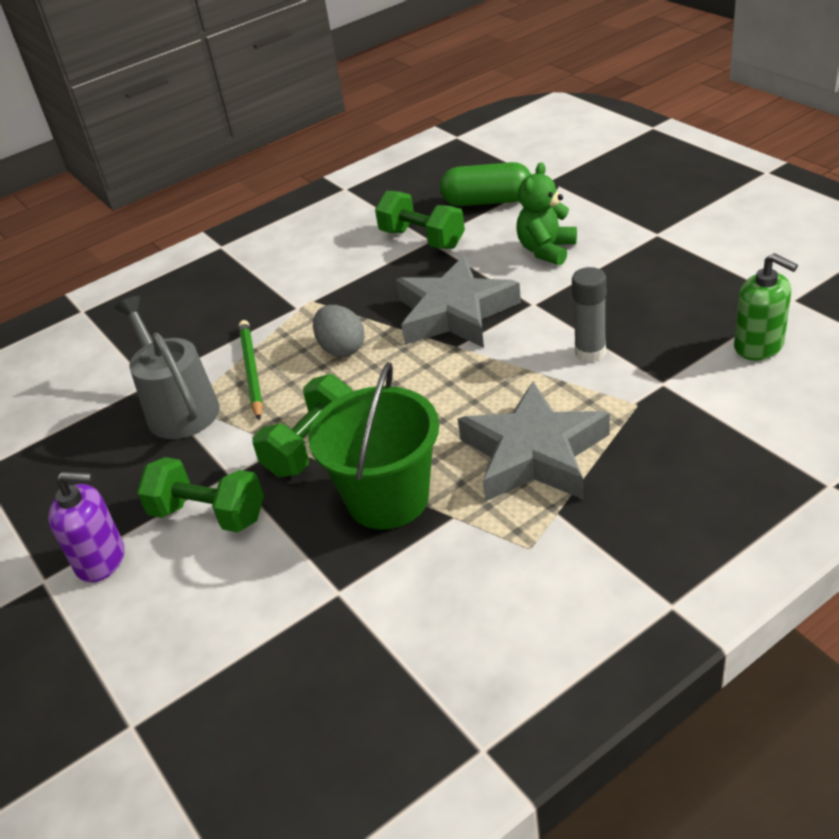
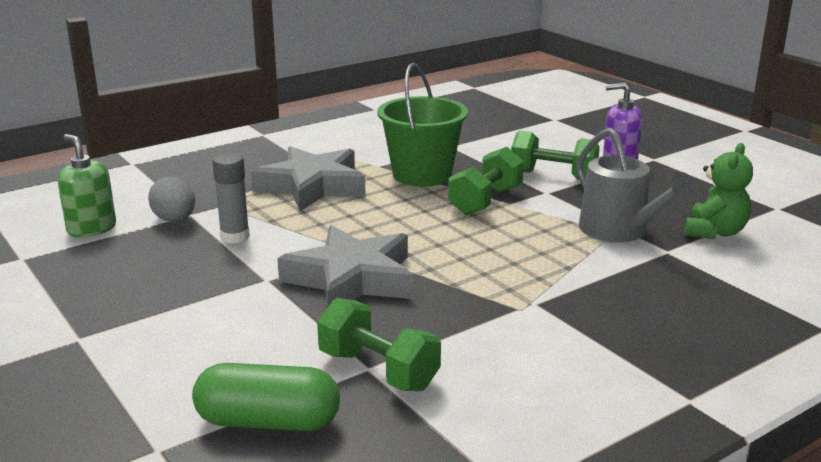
camera: 175 degrees right, 15 degrees down
(251, 371) = (561, 251): green pencil -> none
(342, 348) = (472, 260): grey egg -> grey egg (175, 220)
(546, 250) = (222, 334): green teddy bear -> green teddy bear (714, 232)

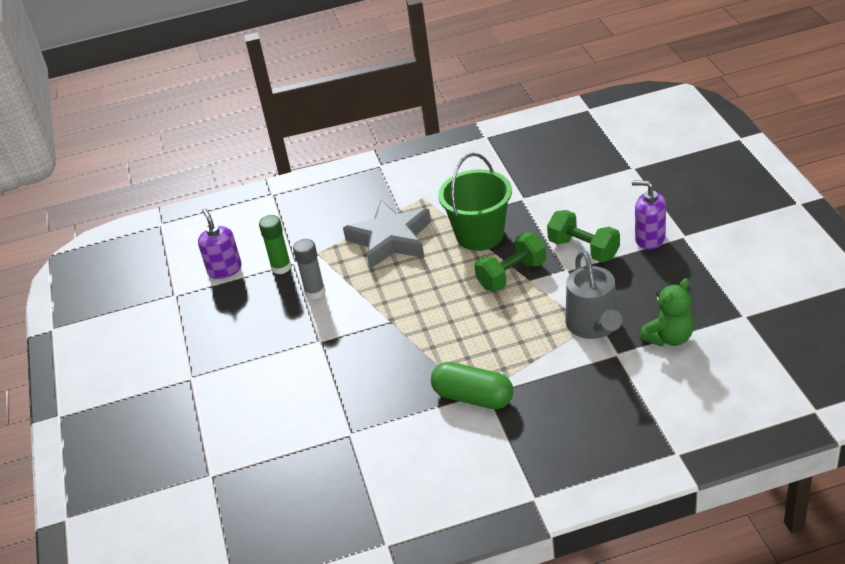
camera: 25 degrees right, 15 degrees up
(91, 229) = (225, 270): green soap dispenser -> purple soap dispenser
(175, 220) = (281, 267): grey egg -> green glue stick
(268, 421) = (275, 466): green capsule -> green capsule (473, 397)
(351, 279) = (374, 349): grey star -> none
(378, 370) = (354, 437): green dumbbell -> none

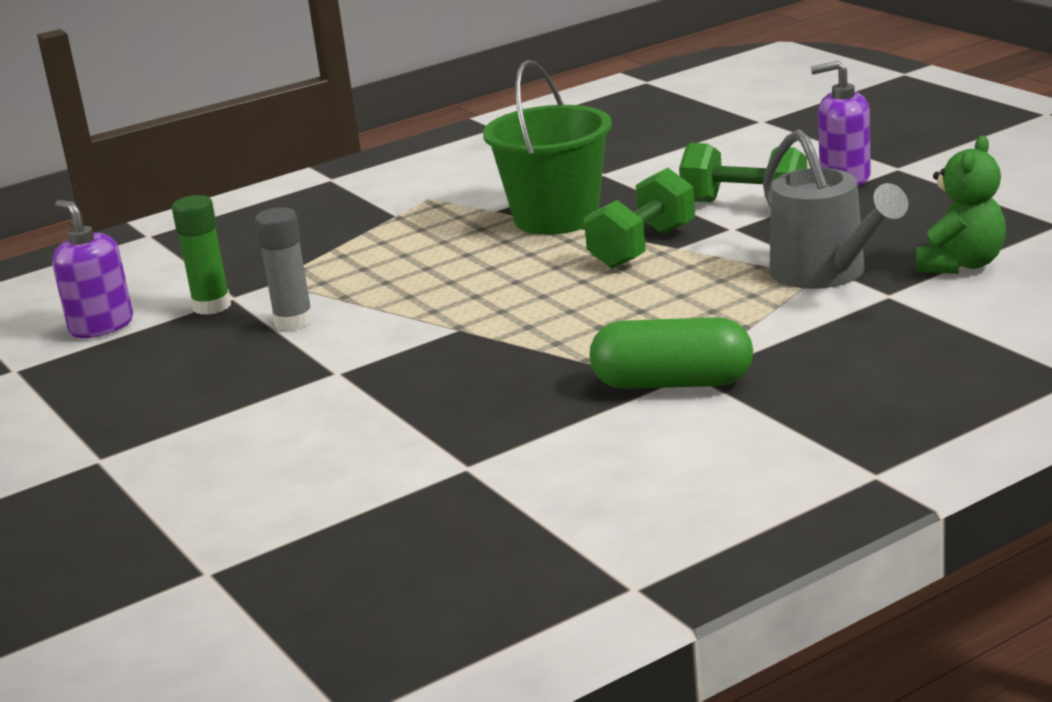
camera: 20 degrees left, 15 degrees down
(390, 240) = (400, 247): grey star -> none

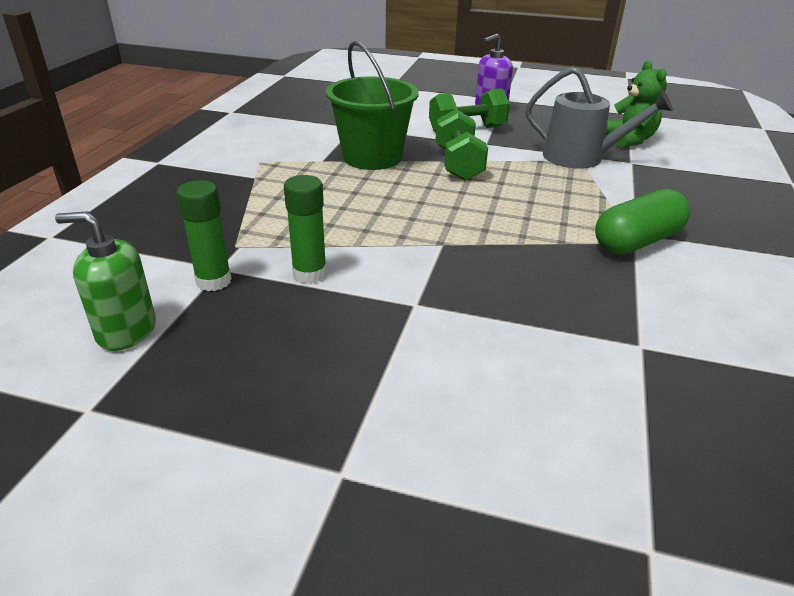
camera: 45 degrees left, 10 degrees up
(101, 326) = (126, 331): purple soap dispenser -> green soap dispenser
(294, 322) = (309, 274): grey glue stick -> green glue stick

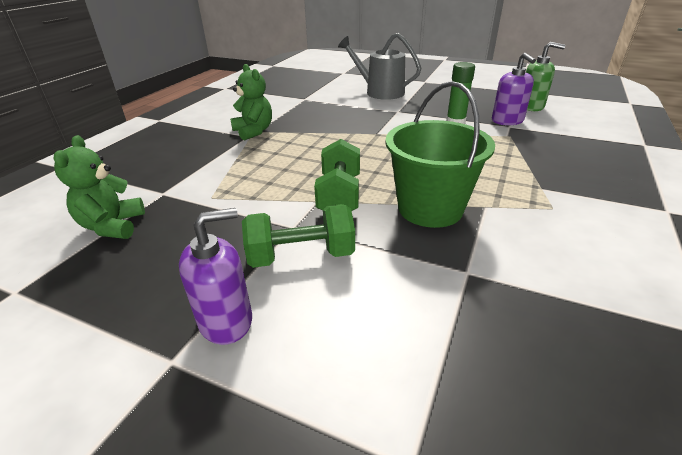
camera: 170 degrees left, 0 degrees up
(213, 281) = (507, 121): green glue stick -> purple soap dispenser
(580, 157) = (206, 200): grey watering can -> grey watering can (380, 92)
(637, 241) = (254, 131): green capsule -> green teddy bear

